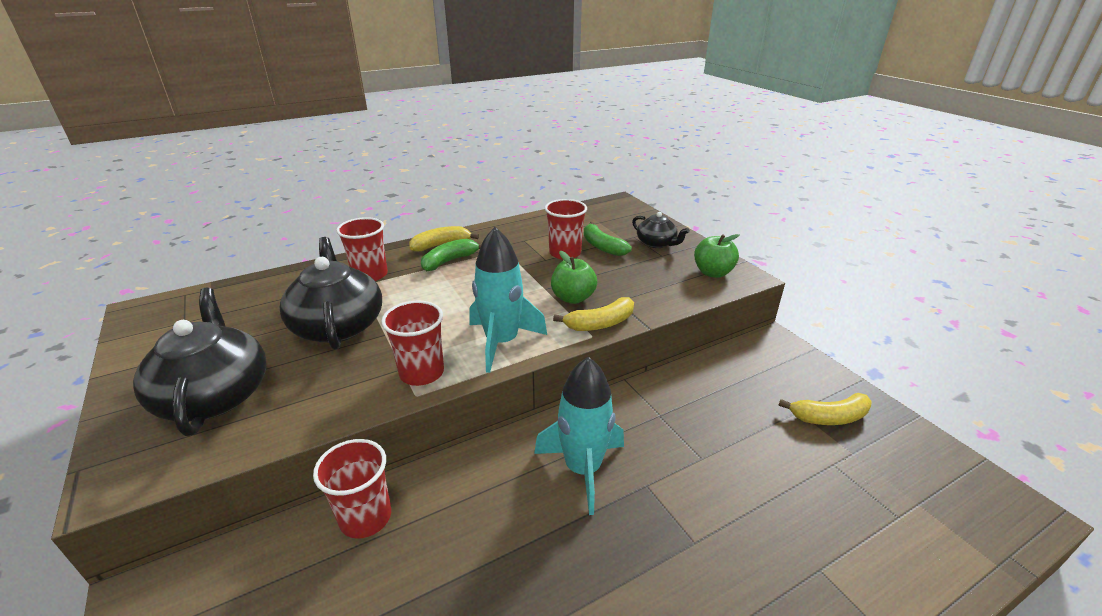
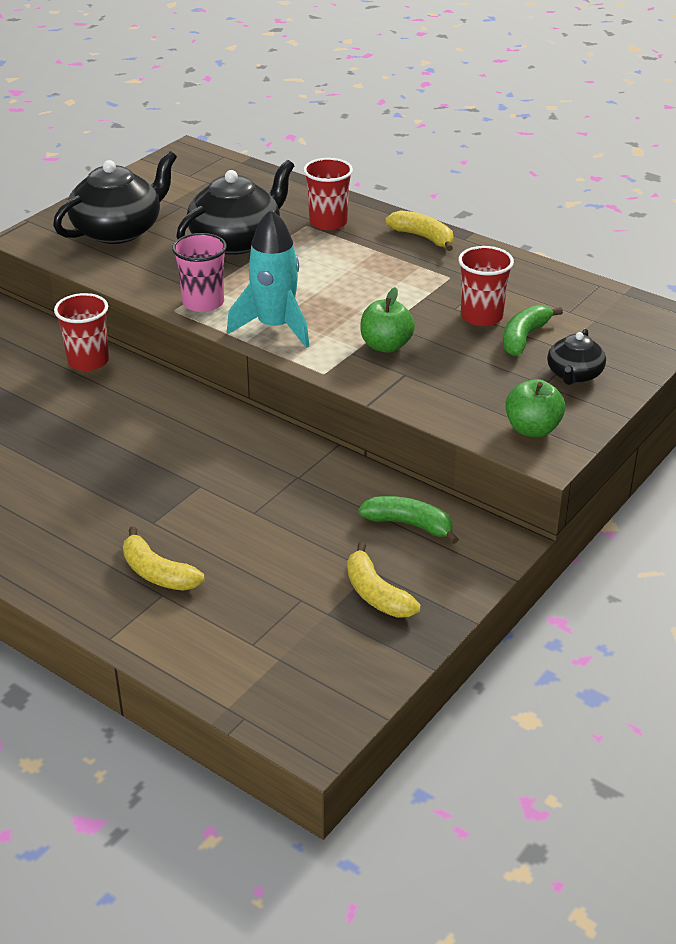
camera: 65 degrees right, 5 degrees up
(421, 373) = (203, 303): red cup -> pink cup
(449, 261) = (394, 253): green banana -> green banana (409, 524)
(582, 469) = (197, 447): turquoise rocket -> none
(600, 323) = (350, 373): yellow banana -> yellow banana (158, 573)

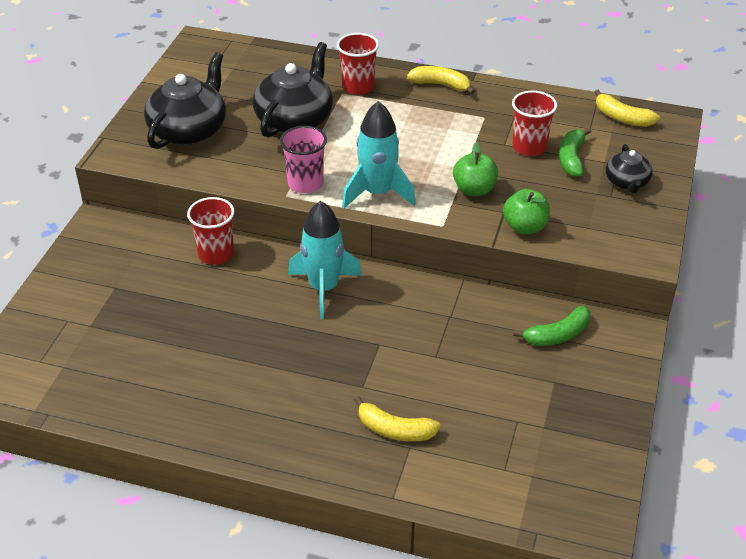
camera: 20 degrees left, 5 degrees up
(178, 418) = (324, 288): none -> turquoise rocket
(376, 594) = (569, 400): yellow banana -> yellow banana (622, 118)
(409, 524) = (558, 335): green banana -> green banana turned 150 degrees clockwise
(532, 429) = (626, 236): green apple -> green apple (525, 227)

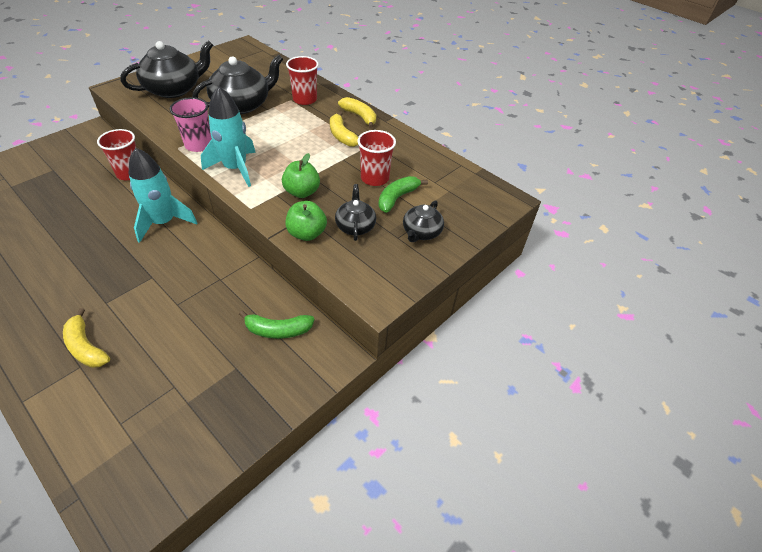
camera: 25 degrees right, 5 degrees up
(561, 201) = (355, 226): none -> black teapot
(622, 118) = (467, 184): yellow banana -> yellow banana (342, 136)

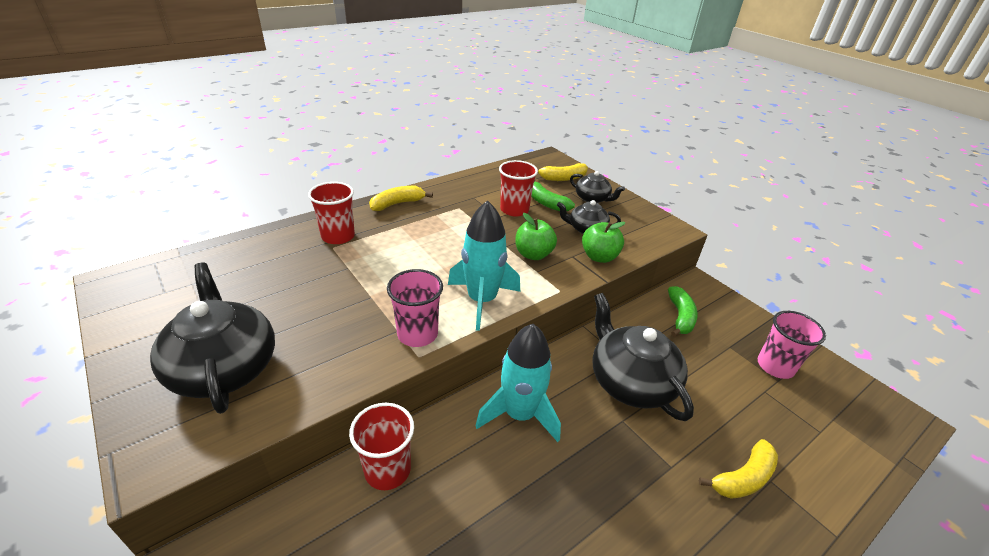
camera: 80 degrees left, 10 degrees down
(207, 405) = (775, 366): none -> pink cup
(242, 105) = (323, 290): black teapot -> black teapot (630, 381)
(342, 136) = (433, 219): yellow banana -> yellow banana (563, 178)

